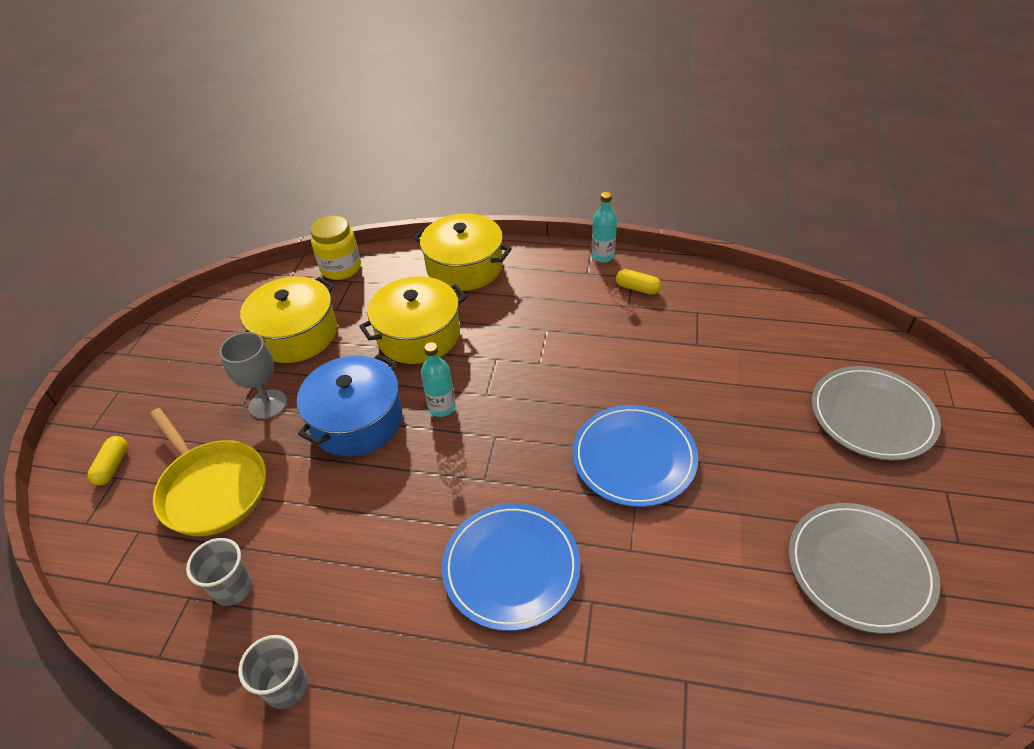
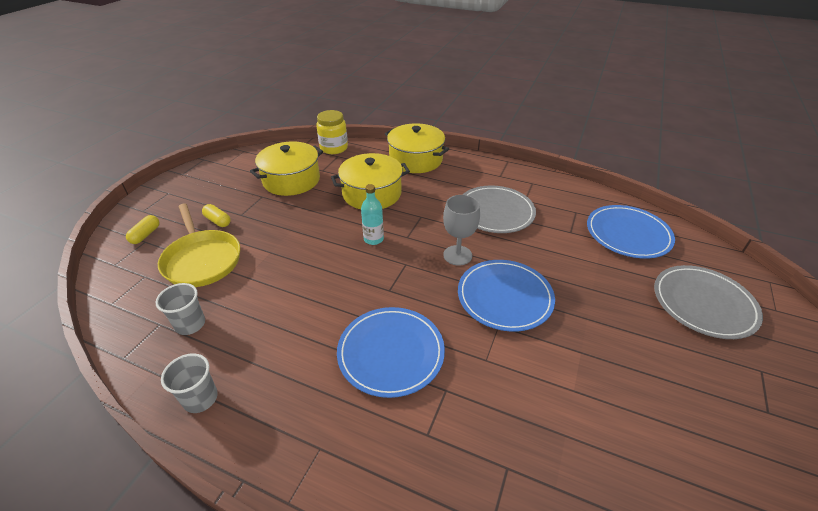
camera: 10 degrees right, 5 degrees down
(268, 404) = (258, 217): grey goblet -> grey goblet (457, 255)
(356, 420) = (312, 237): blue pot -> none
(603, 256) = (514, 167): turquoise bottle -> none
(637, 288) = (534, 190): yellow capsule -> yellow capsule (218, 221)
(768, 333) = (628, 234): none -> blue plate
(859, 568) = (675, 414): grey plate -> grey plate (495, 212)

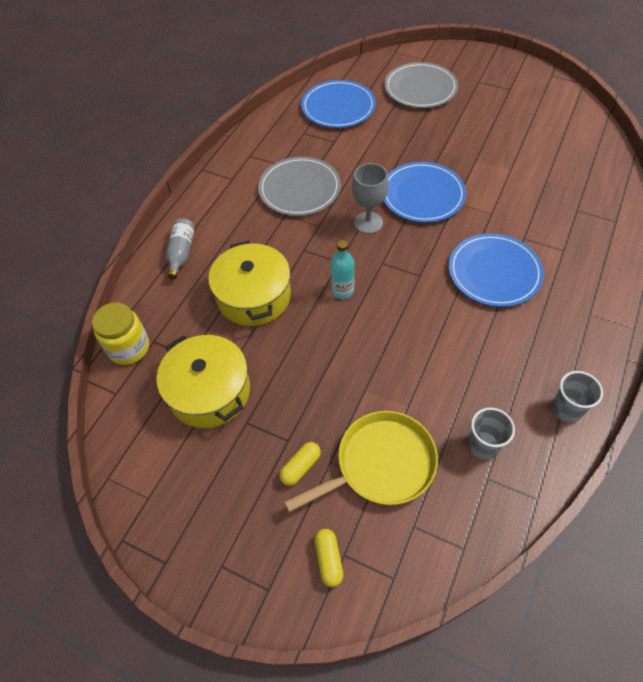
camera: 85 degrees left, 15 degrees up
(146, 235) = (329, 559): yellow capsule -> yellow capsule turned 60 degrees clockwise
(415, 159) = (181, 253): yellow pot -> grey bottle

